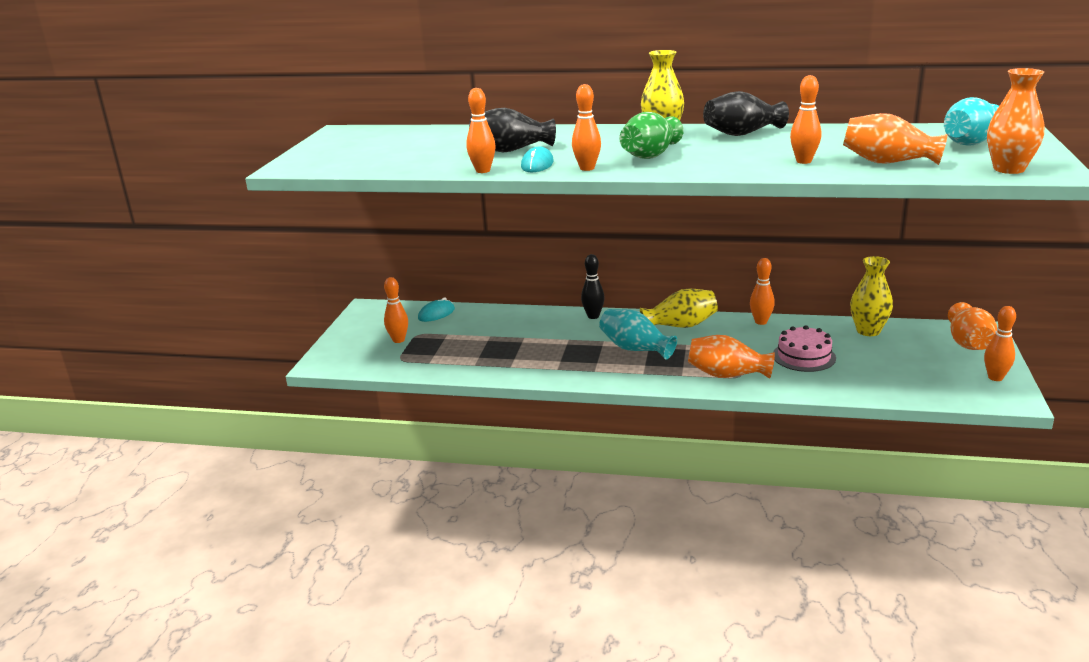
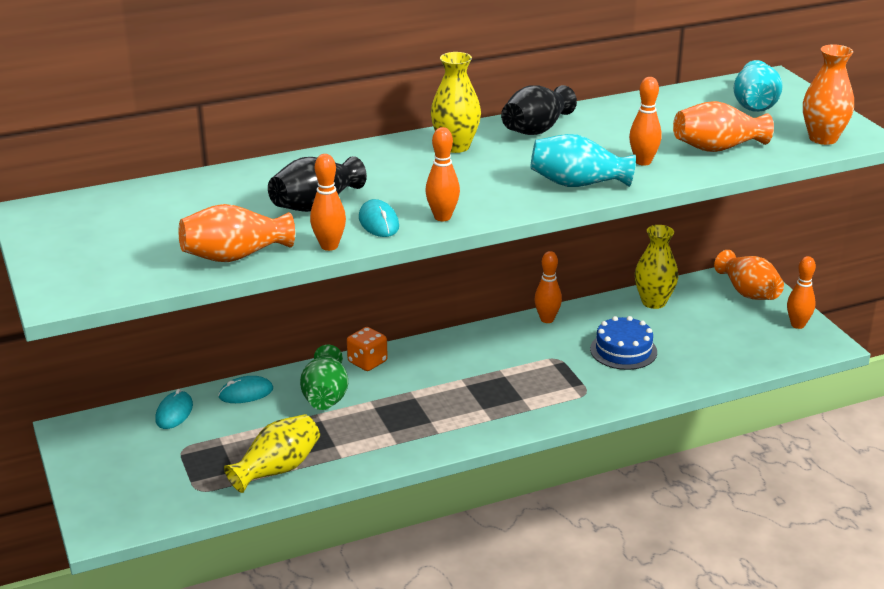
camera: 35 degrees left, 5 degrees up
(398, 340) = (166, 464): orange bowling pin -> none
(492, 314) = (246, 393): none -> turquoise mouse
(593, 316) = (367, 362): black bowling pin -> orange dice
(635, 349) = (454, 391): turquoise vase -> turquoise vase (578, 184)
(650, 155) = (484, 183): green vase -> green vase (325, 396)
(681, 325) = (472, 347): yellow vase -> yellow vase (277, 469)
(727, 375) = (573, 395): orange vase -> orange vase (235, 256)
(804, 356) = (623, 350): pink cake -> blue cake

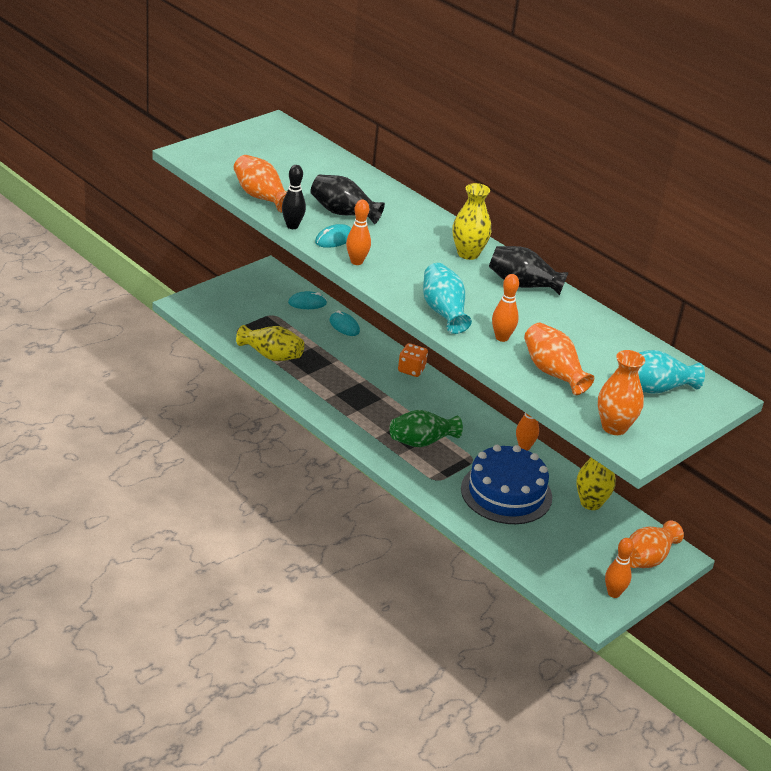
camera: 65 degrees right, 5 degrees up
(325, 396) = (359, 359): green vase -> green vase (421, 441)
(329, 246) = (292, 226): orange bowling pin -> black bowling pin
(623, 350) = (506, 493): blue cake -> blue cake, size x1.62

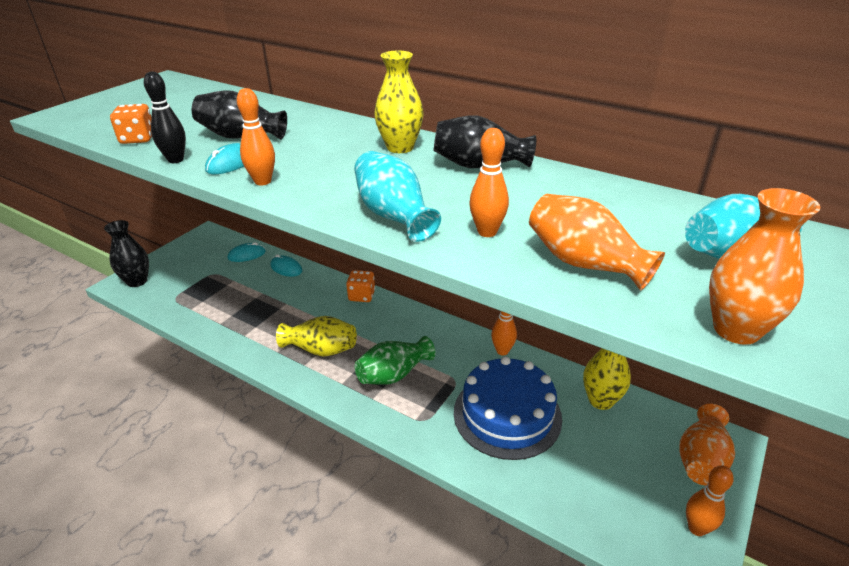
camera: 10 degrees left, 0 degrees up
(200, 305) = (137, 281): none -> black vase
(261, 196) = (138, 139): orange vase -> orange dice
(271, 355) = (214, 316): yellow vase -> yellow vase (321, 350)

